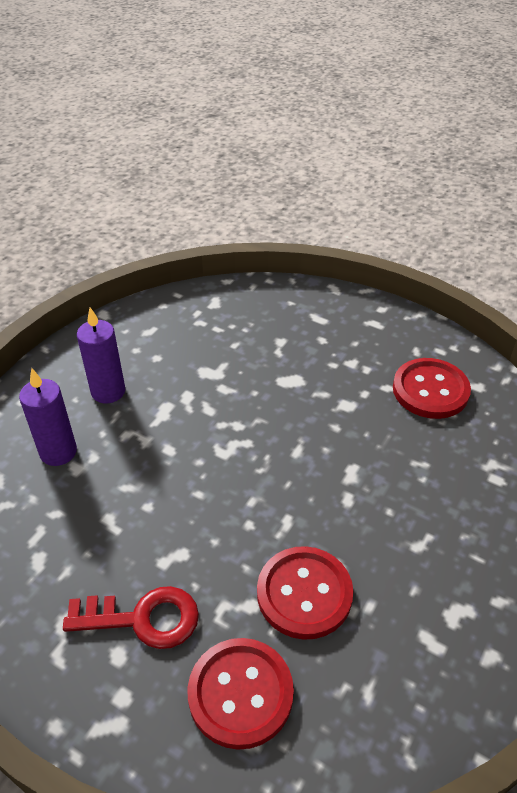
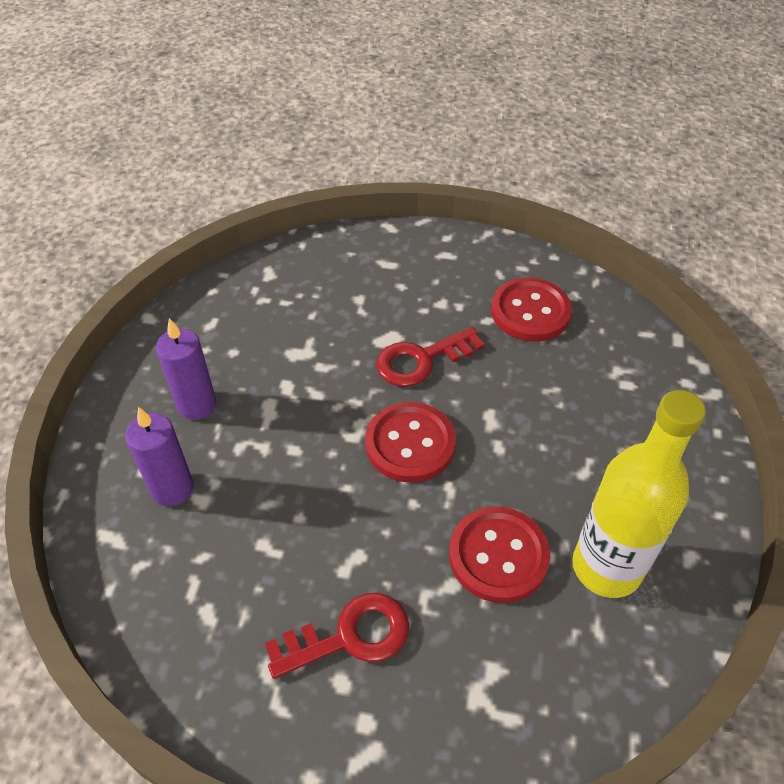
camera: 20 degrees left, 5 degrees up
(240, 693) = (481, 675): red button -> red button (410, 444)
(312, 406) = (421, 360): none -> red key
(402, 638) = (606, 567): none -> yellow bottle

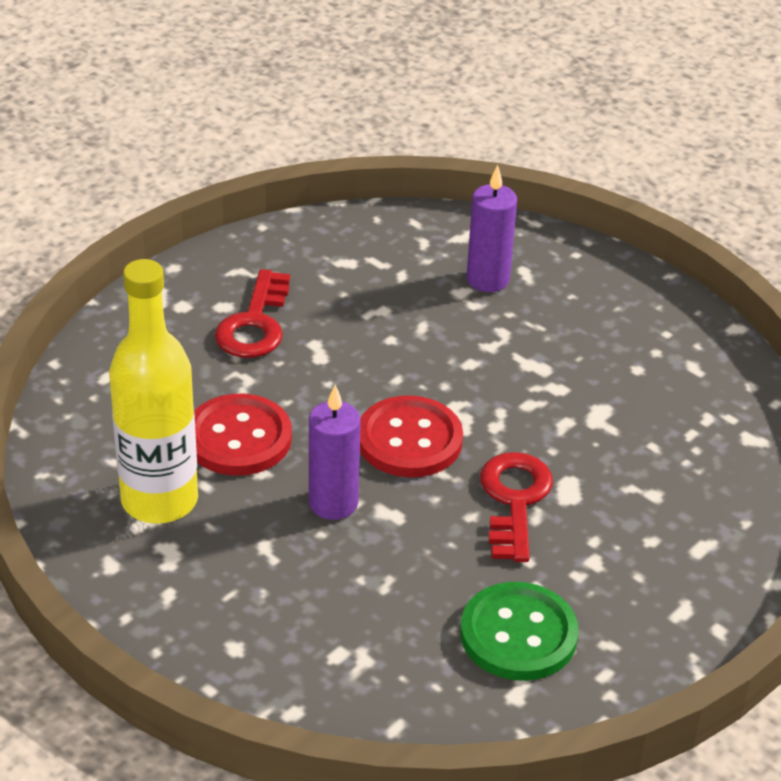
camera: 120 degrees right, 10 degrees down
(196, 405) = (579, 322): purple candle -> purple candle (333, 503)
(530, 312) = (518, 634): red button -> green button

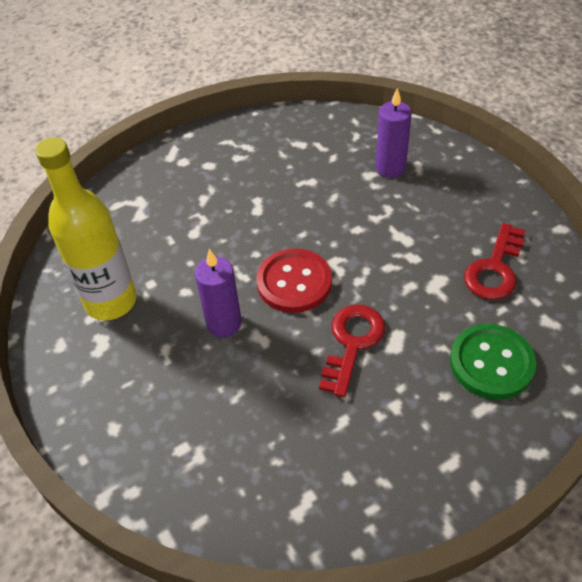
camera: 20 degrees right, 10 degrees up
(238, 438) = (180, 263): red button -> none
(255, 324) = (223, 180): red key -> red key (495, 269)
(518, 634) = (317, 459): green button -> green button (491, 363)

